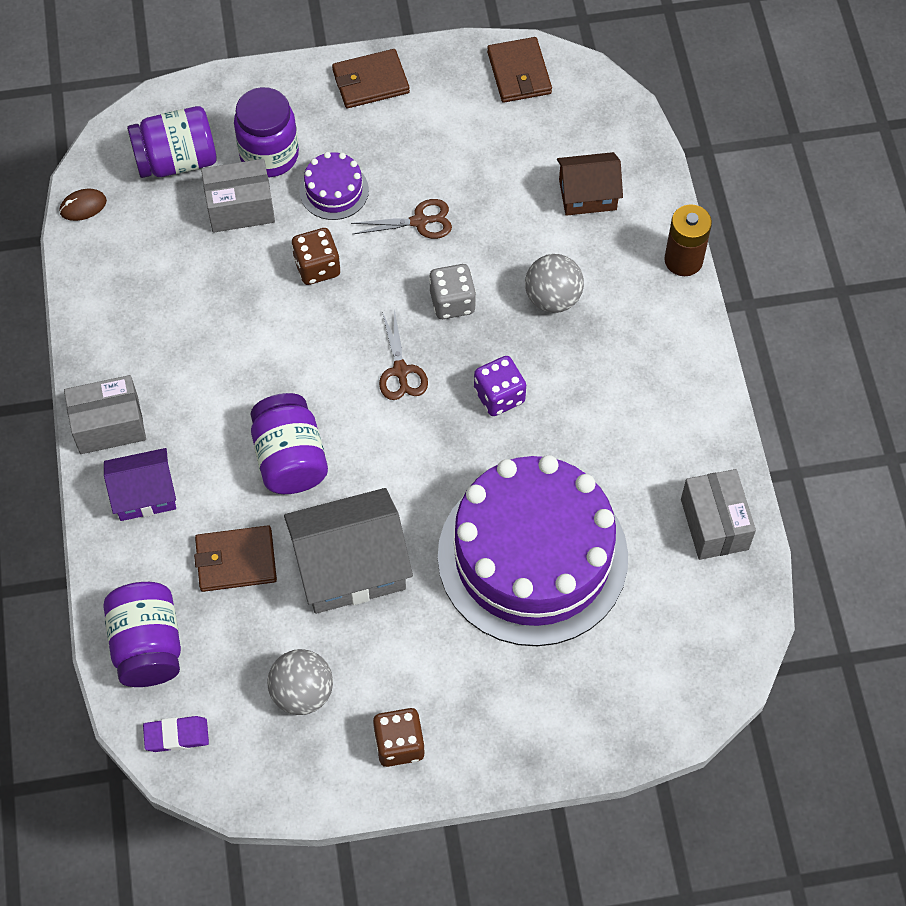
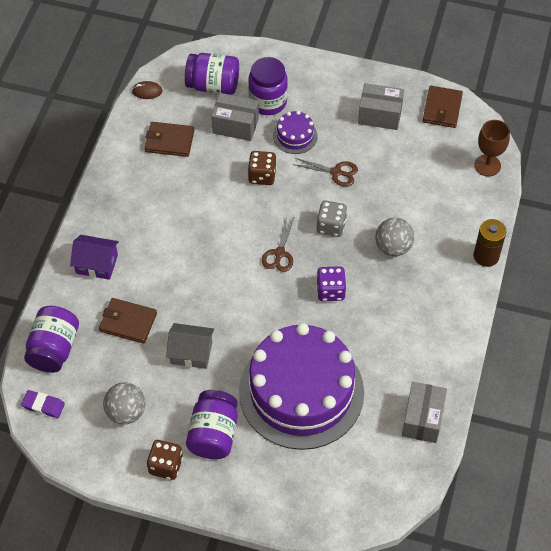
camera: 25 degrees right, 5 degrees down
(109, 425) = (97, 218): grey box -> grey box (380, 115)
(290, 459) = (189, 277): purple jar -> purple jar (213, 434)
(350, 566) = (191, 352): grey house -> grey house, size x0.61
(370, 82) = (349, 82): brown wallet -> brown wallet (169, 141)
(587, 194) = (446, 195): brown house -> none
(621, 131) = (487, 165): none -> brown goblet

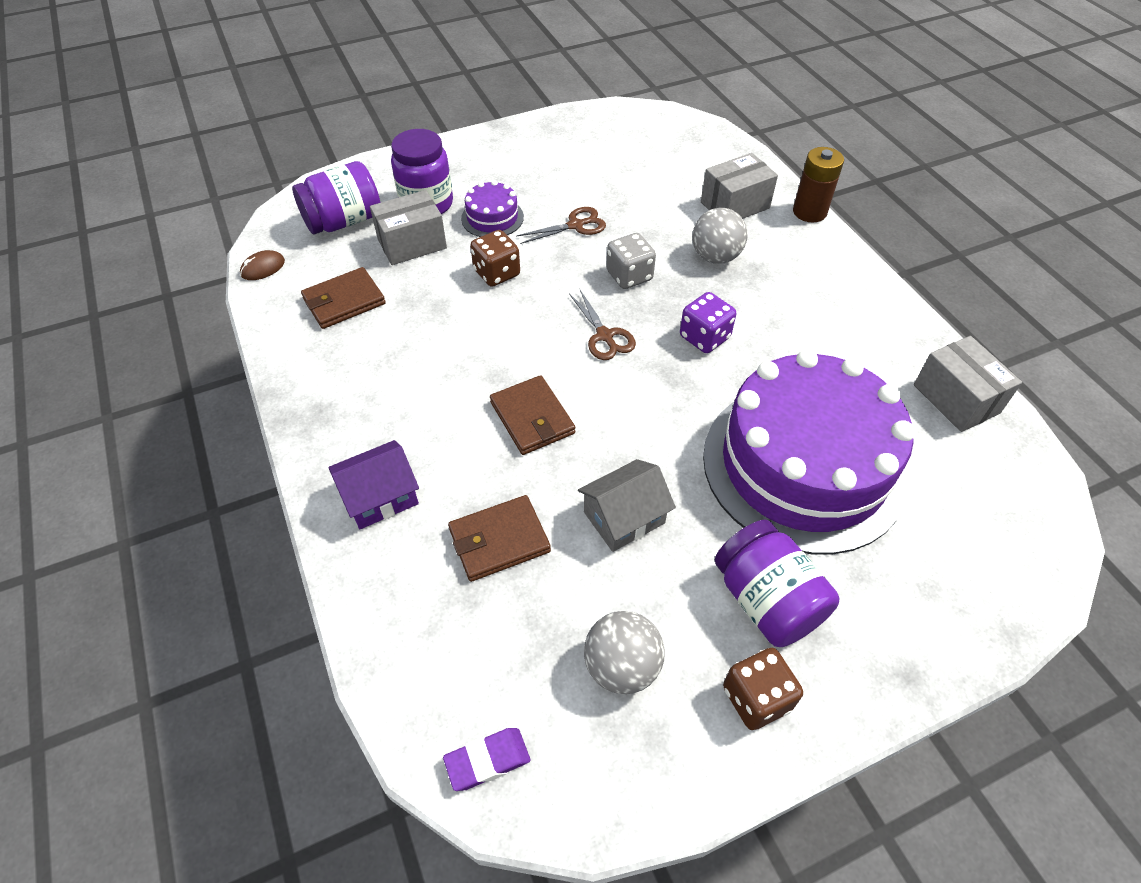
camera: 40 degrees left, 5 degrees down
(54, 349) = (424, 658): purple jar -> none
(380, 115) = (561, 156): grey box -> grey box (735, 205)
(442, 109) = (615, 121): brown wallet -> brown wallet (532, 418)
(487, 165) = (713, 142): brown goblet -> none

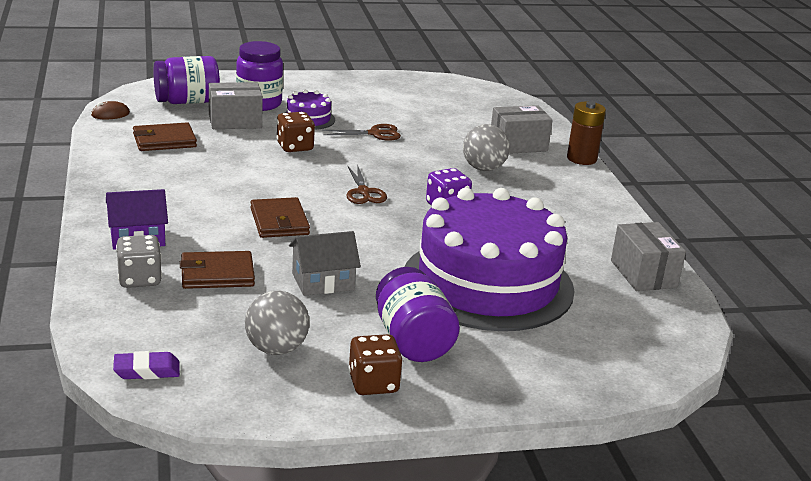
camera: 10 degrees right, 25 degrees down
(629, 276) = (403, 166): grey dice -> grey dice (139, 279)

